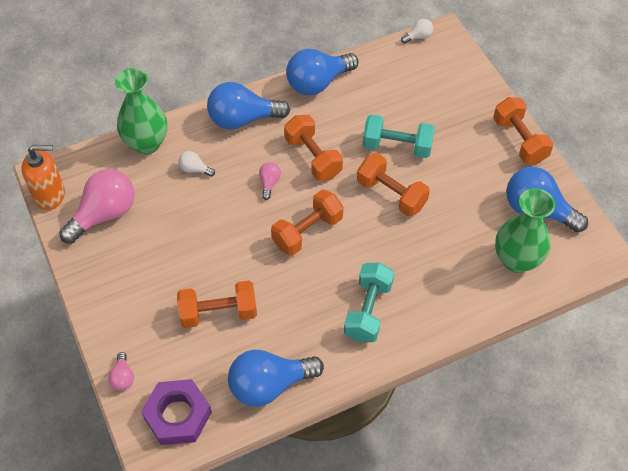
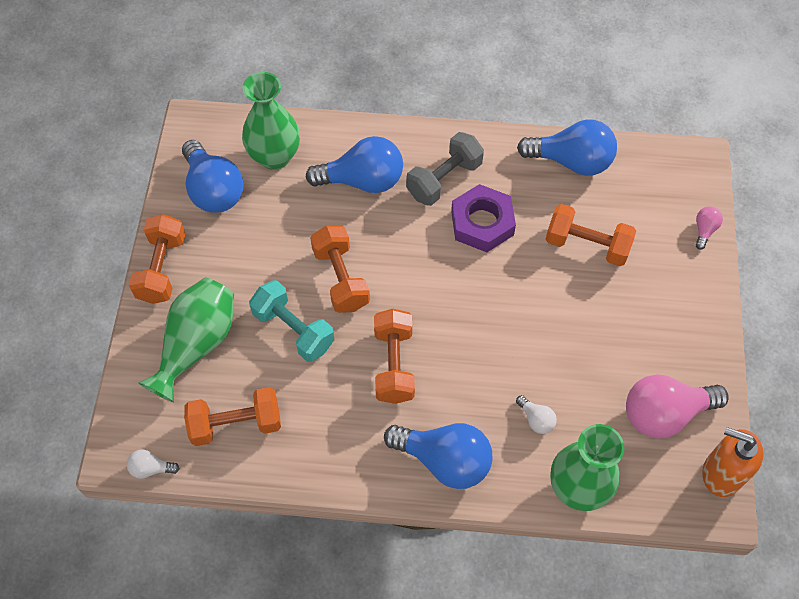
camera: 150 degrees left, 5 degrees up
(178, 415) = (665, 175): purple nut -> purple nut (482, 223)
(269, 183) = (461, 358): pink light bulb -> none
(307, 231) = (453, 282): orange dumbbell -> orange dumbbell (236, 424)
(318, 83) = (322, 465): blue light bulb -> blue light bulb (363, 180)
(368, 311) = (444, 179): turquoise dumbbell -> grey dumbbell
(452, 108) = (197, 344): none -> green vase

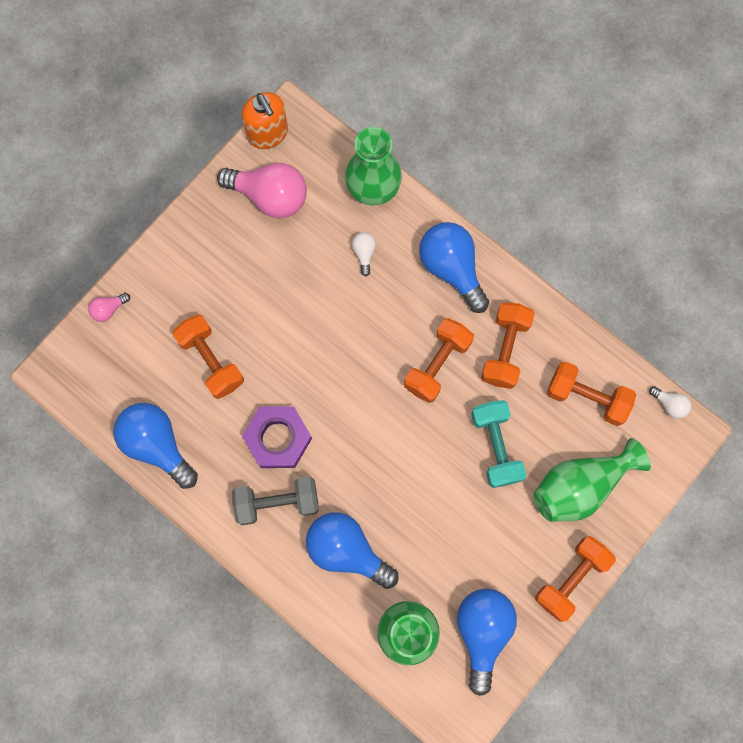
camera: 145 degrees left, 15 degrees up
(341, 278) = (429, 467): orange dumbbell -> orange dumbbell (505, 350)

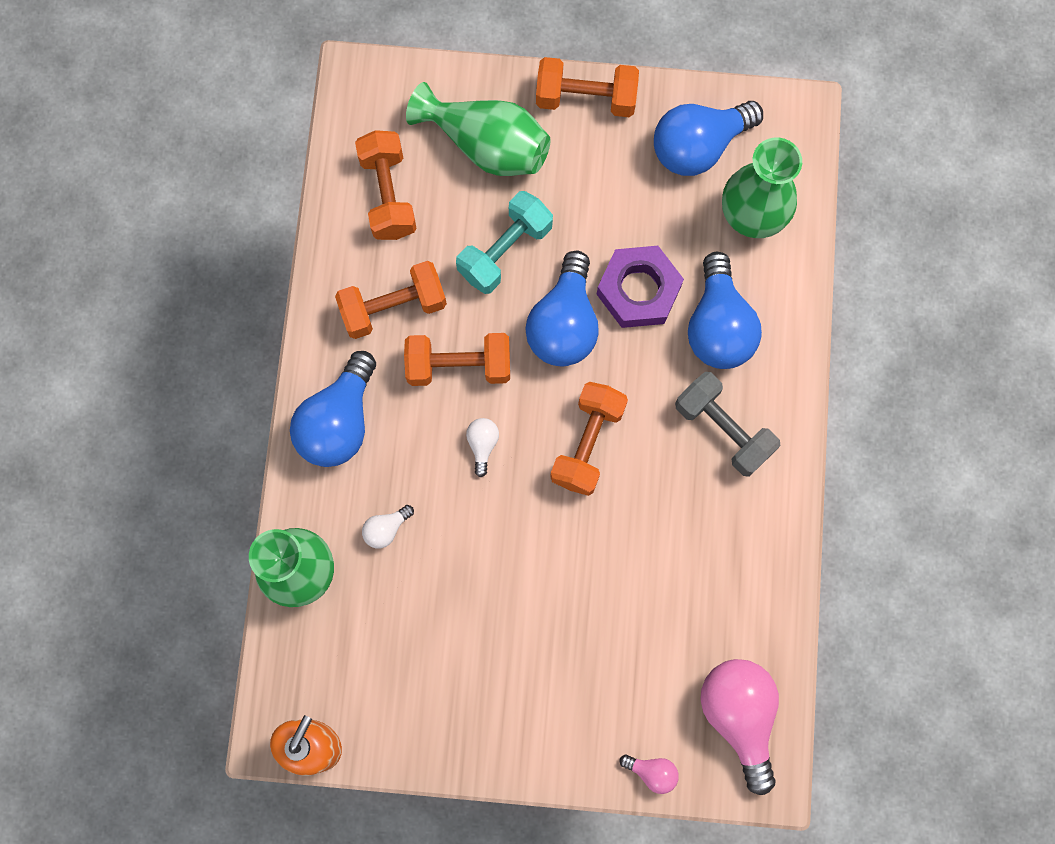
camera: 125 degrees left, 0 degrees up
(157, 445) = (758, 600): blue light bulb -> blue light bulb (564, 324)
(211, 361) = (626, 610): orange dumbbell -> orange dumbbell (587, 443)
(270, 196) = (390, 685): pink light bulb -> pink light bulb (738, 715)
(278, 438) = (657, 476): purple nut -> purple nut (638, 290)
(669, 404) = (339, 111): white light bulb -> white light bulb (482, 445)

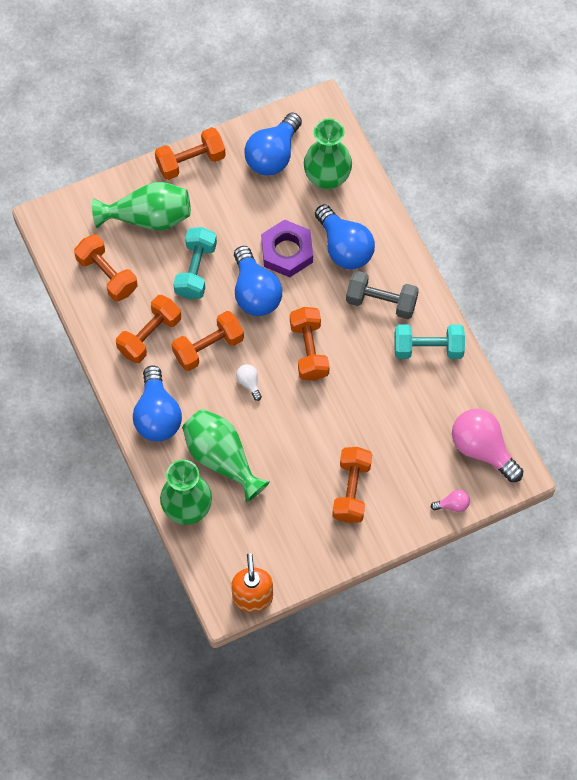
camera: 30 degrees left, 10 degrees down
(386, 529) = (221, 458): white light bulb -> green vase
(529, 672) = (351, 490): none -> orange dumbbell
(748, 530) = (428, 348): none -> turquoise dumbbell

